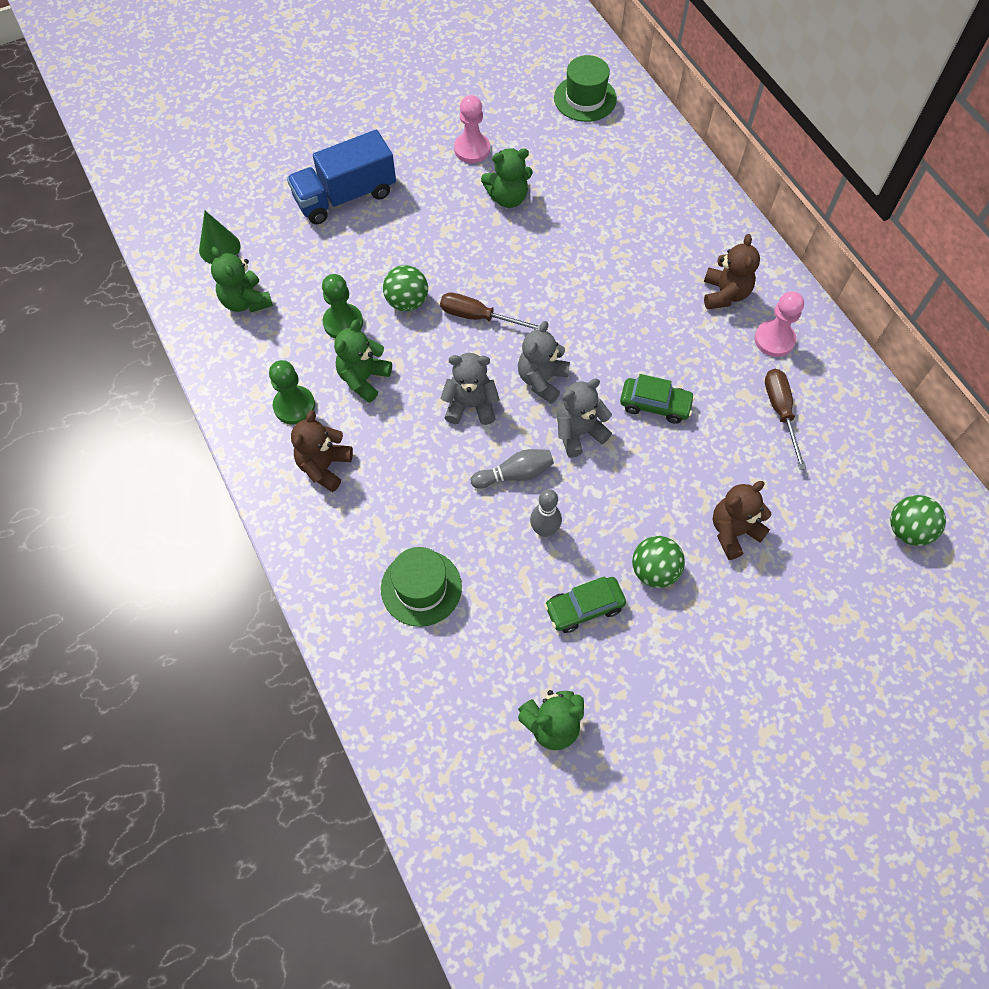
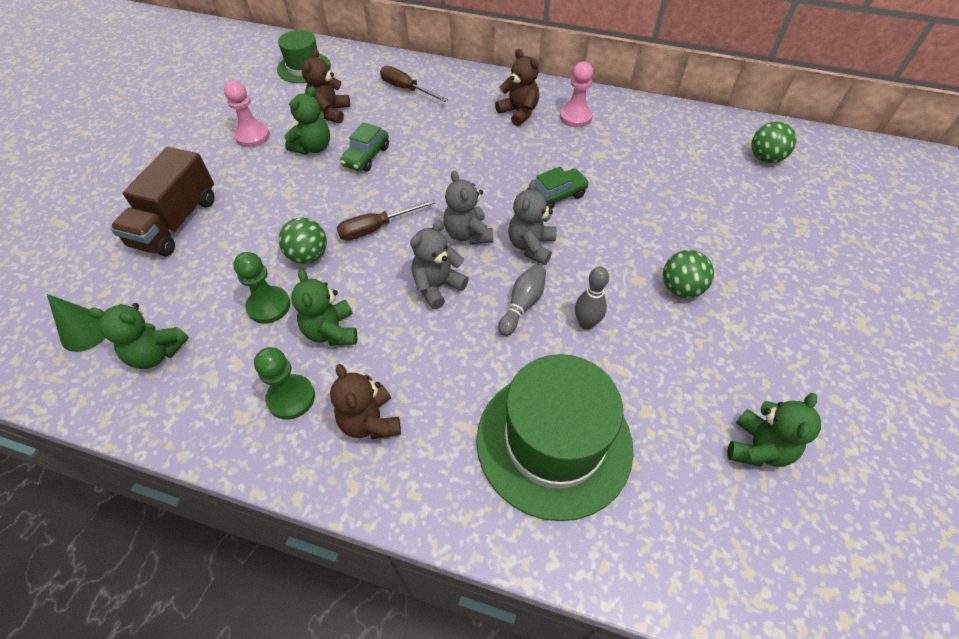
camera: 45 degrees left, 10 degrees down
(345, 196) = (176, 222): blue truck -> brown truck
(421, 588) = (554, 442): green hat -> green hat, size x1.77
(584, 607) = (673, 349): green car -> green car (366, 156)
(733, 531) = (690, 229): brown teddy bear -> brown teddy bear (330, 112)
(780, 412) = (628, 149): brown screwdriver -> brown screwdriver (406, 89)

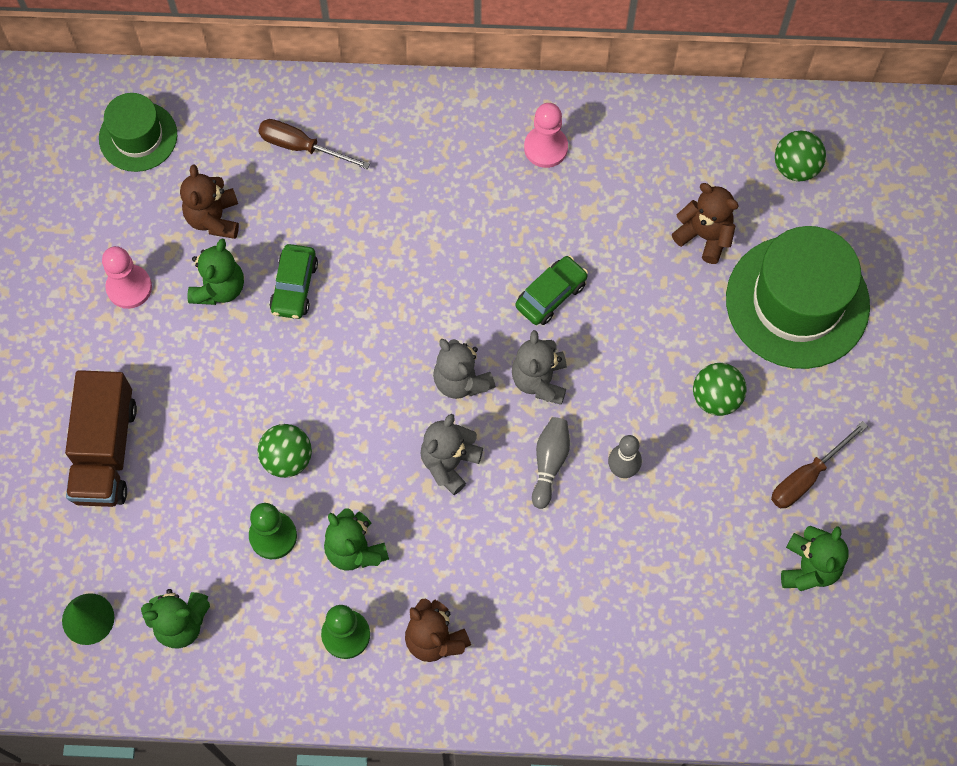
camera: 15 degrees left, 15 degrees up
(376, 228) = (351, 399): brown screwdriver -> brown screwdriver (807, 477)
(518, 113) = (468, 158): brown teddy bear -> brown teddy bear (704, 236)
(554, 442) = (618, 612): green hat -> green hat (797, 302)

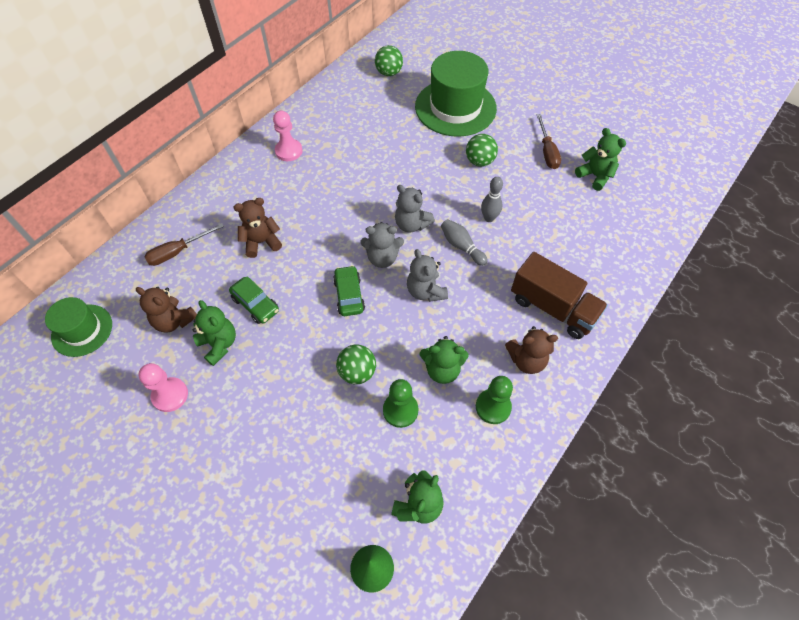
camera: 55 degrees left, 10 degrees down
(105, 451) = (263, 479): brown truck -> brown truck (553, 308)
(551, 295) = (369, 193): green car -> green car (349, 295)
(704, 236) = (392, 120): brown teddy bear -> brown teddy bear (261, 242)

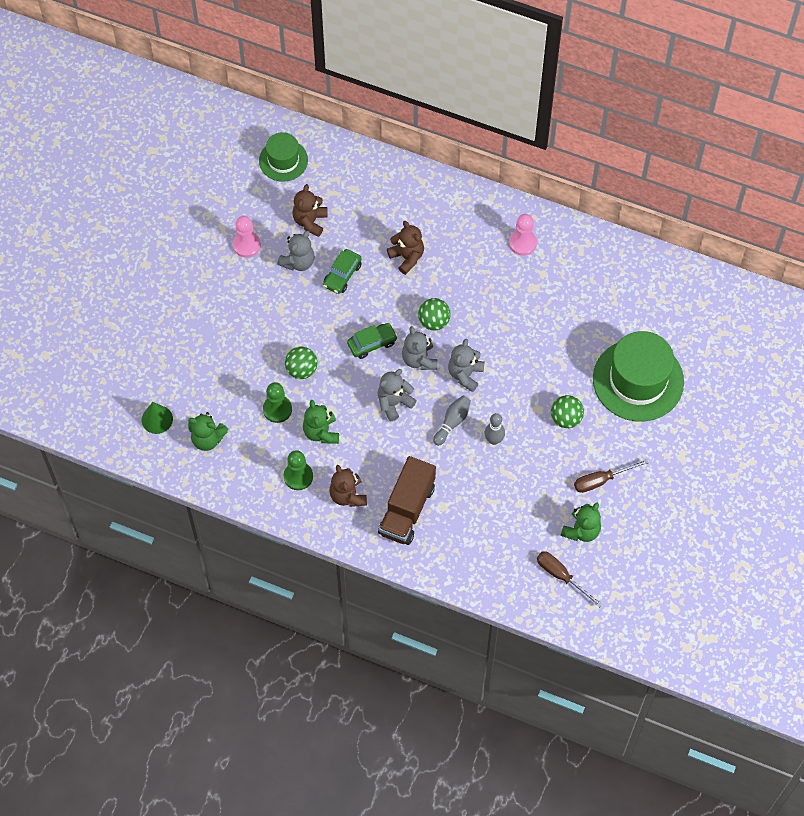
camera: 75 degrees right, 5 degrees up
(178, 252) = (377, 196): brown screwdriver -> brown screwdriver (561, 576)
(219, 344) = (298, 262): green teddy bear -> grey teddy bear
(389, 73) = (670, 302): green ball -> green ball (434, 321)

